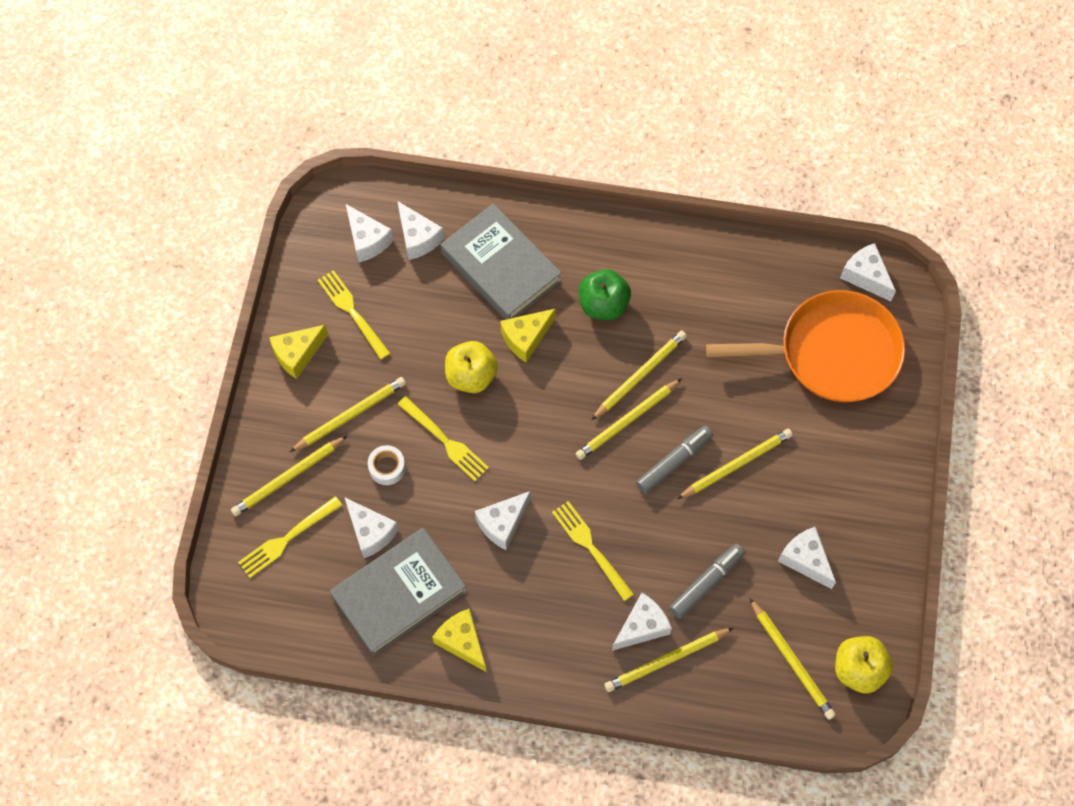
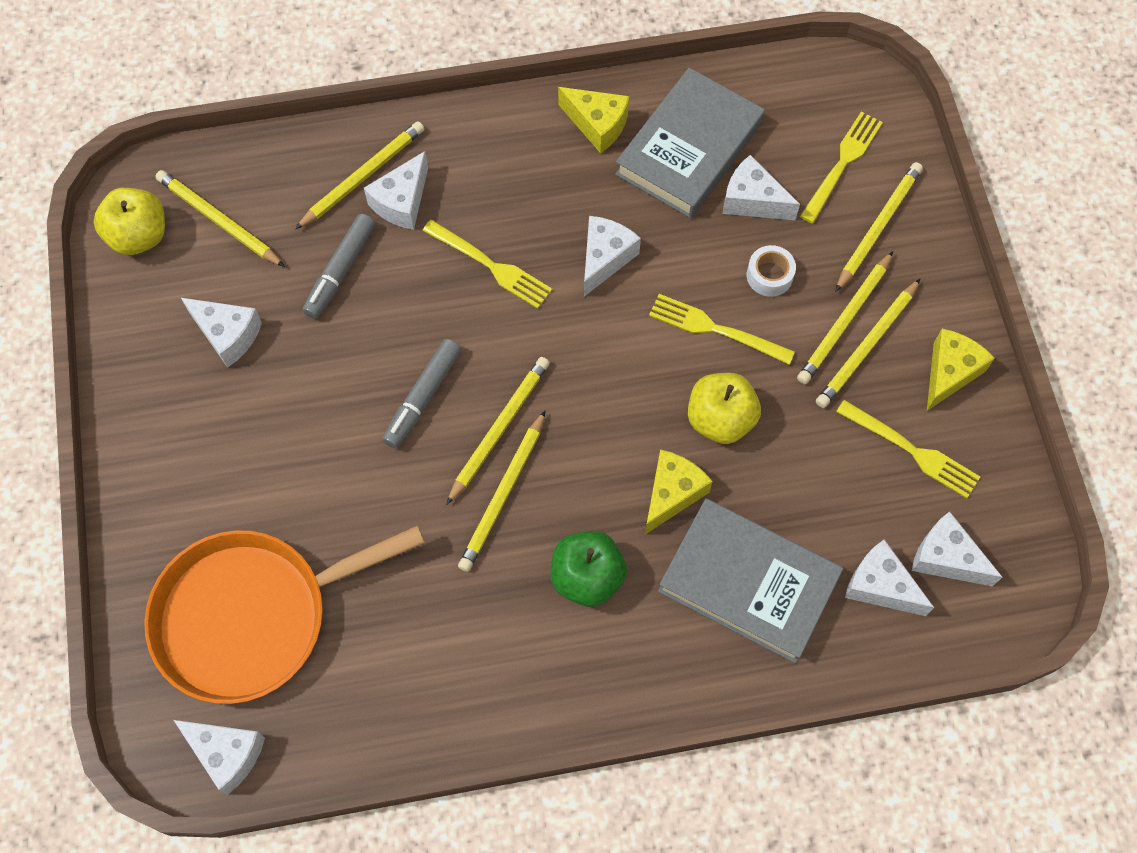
camera: 160 degrees right, 0 degrees up
(736, 465) = (343, 420): yellow pencil -> yellow pencil (867, 346)

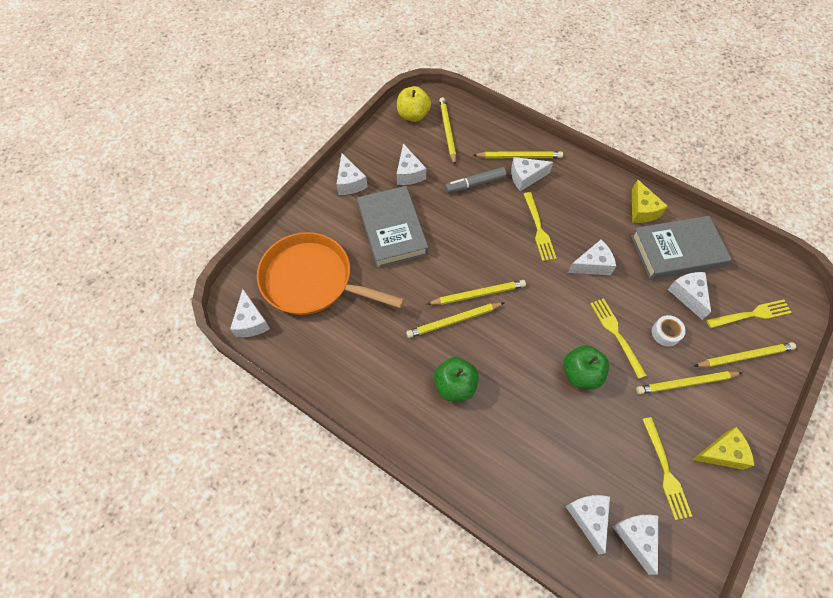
camera: 45 degrees right, 5 degrees down
(152, 424) = (350, 182): none -> white cheese
(423, 397) = (459, 256): grey marker -> none
(672, 494) = (527, 385): yellow cheese -> none
(720, 419) = (581, 374): yellow apple -> green apple
(748, 583) = (524, 455): grey book -> grey book (392, 229)
(867, 346) = (687, 404): yellow pencil -> none

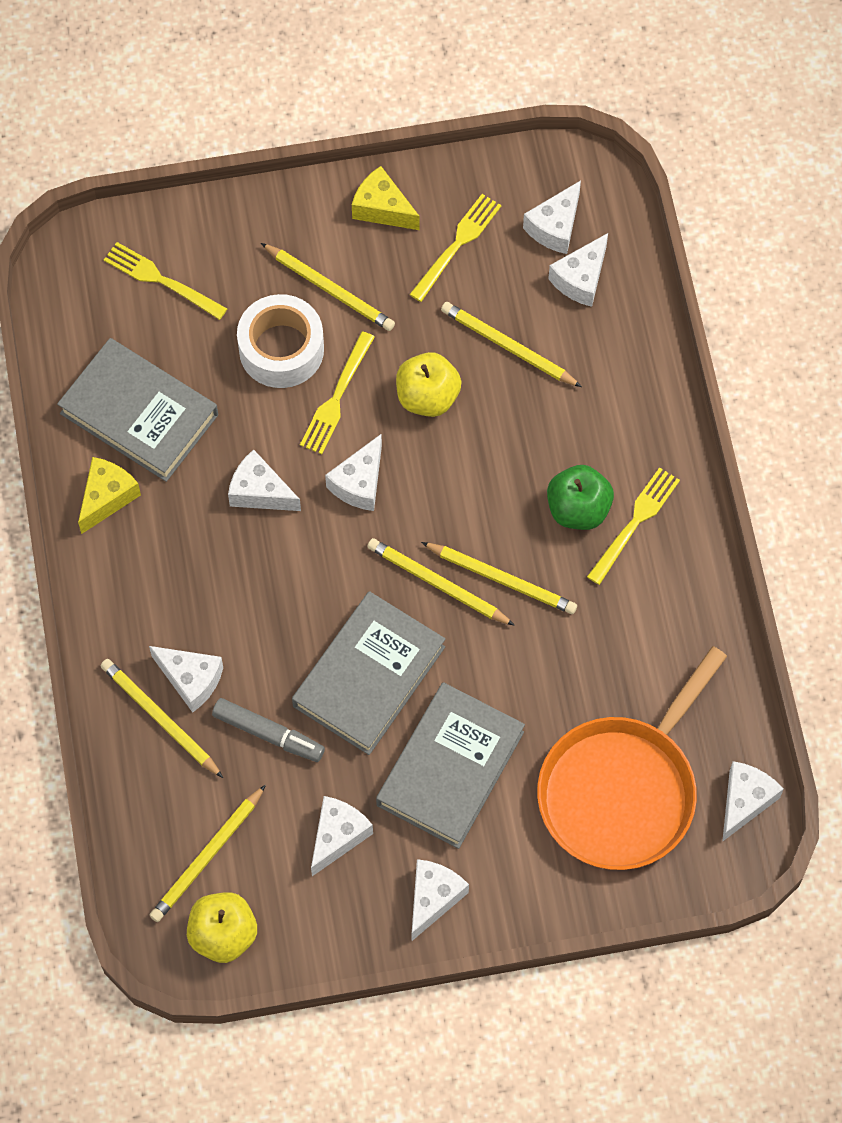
camera: 135 degrees left, 5 degrees up
(311, 280) = (621, 791): orange pan -> orange pan turned 60 degrees clockwise
(462, 235) = (369, 676): none -> grey book
(539, 229) = (265, 594): yellow fork -> yellow fork (635, 522)
(581, 374) = (427, 397): green apple -> yellow apple
(665, 333) = (281, 349): white tape -> white tape, size x1.94
(688, 295) = (199, 360): white cheese -> white cheese (359, 483)
(744, 356) = (232, 254): yellow pencil -> yellow pencil (508, 347)

